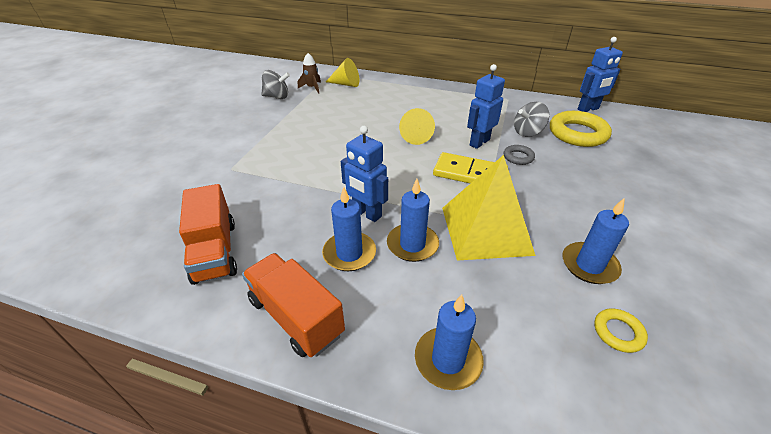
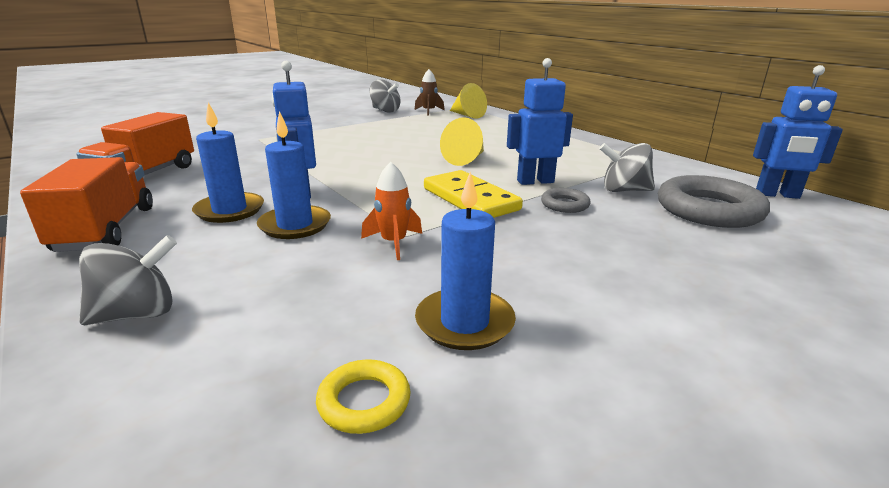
camera: 35 degrees right, 15 degrees down
(448, 360) = (138, 314): blue candle -> grey spinning top
(485, 230) = (394, 243): yellow pyramid -> orange rocket
(577, 133) = (708, 210): yellow ring -> grey ring

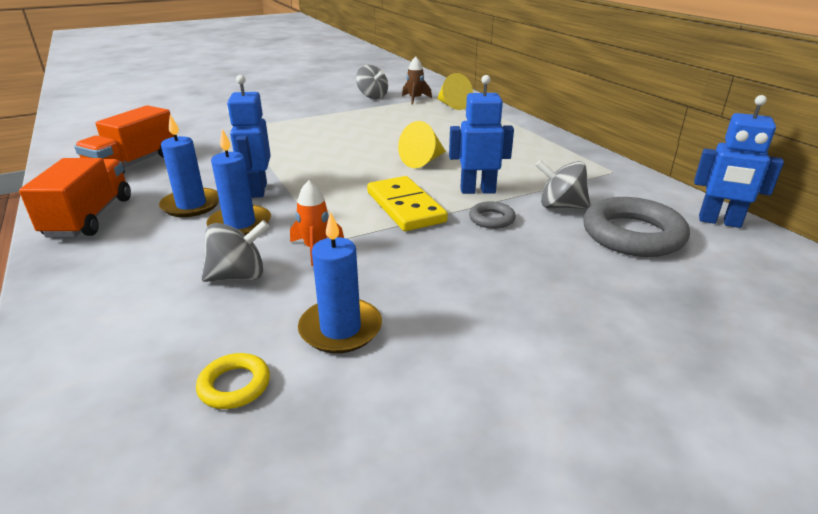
camera: 10 degrees right, 5 degrees up
(138, 314) = (95, 296): grey spinning top -> grey spinning top (239, 276)

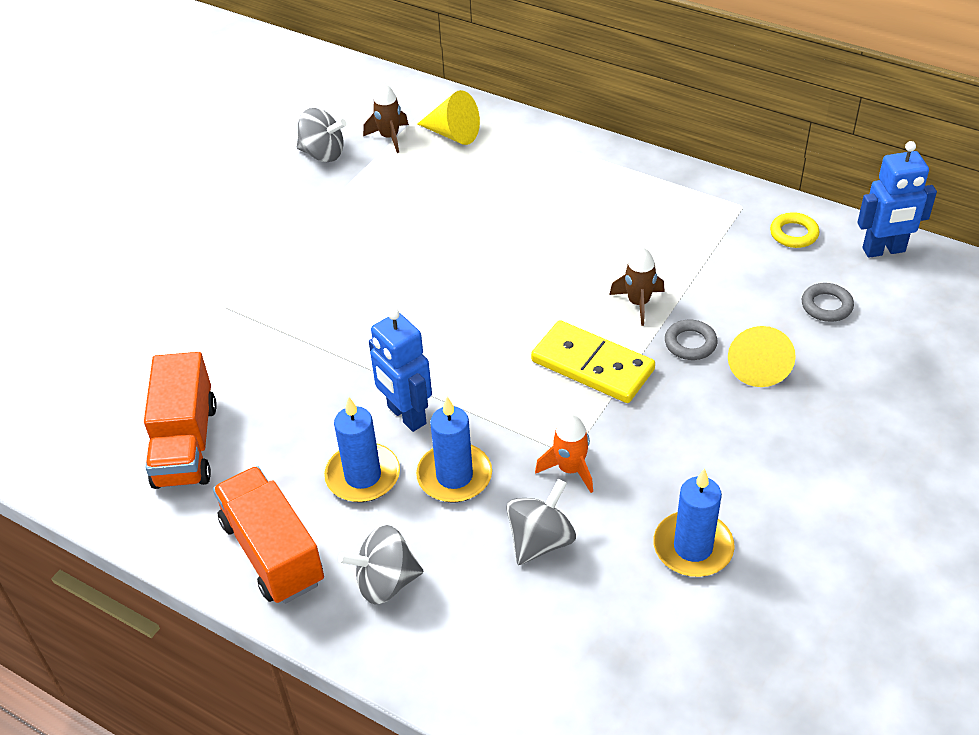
camera: 30 degrees left, 15 degrees up
(234, 385) = (673, 642): yellow ring -> yellow ring (793, 234)
(423, 161) = (534, 275): yellow cone -> yellow cone (758, 365)
(477, 190) = (638, 303): blue robot -> brown rocket
(560, 206) = (736, 292): grey spinning top -> grey spinning top (385, 582)
(632, 234) = (826, 306): grey ring -> grey ring, size x0.49

